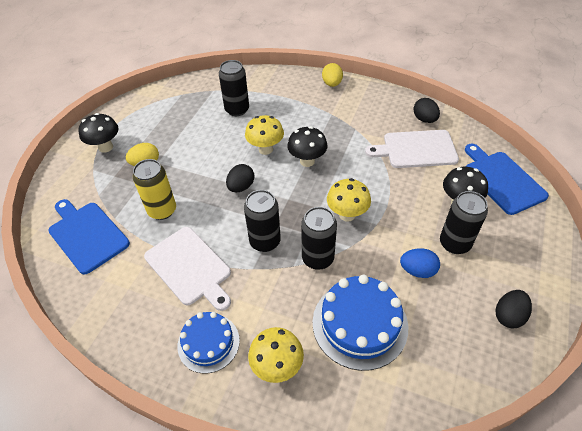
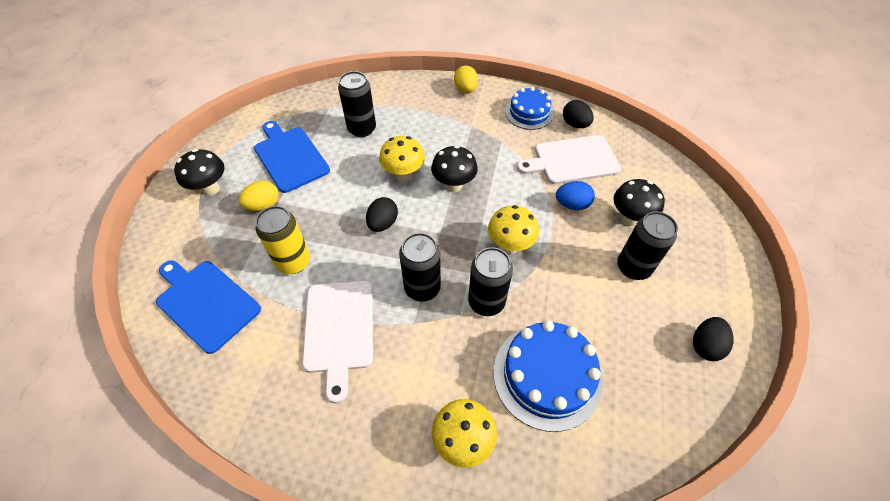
camera: 10 degrees left, 5 degrees up
(190, 267) = (339, 330): white cutting board -> white cutting board turned 45 degrees clockwise
(208, 343) = (377, 421): blue cake -> blue cake (529, 113)
(417, 270) = (599, 304): blue egg -> blue egg (572, 204)
(502, 180) = (670, 188): blue cutting board -> blue cutting board (290, 157)

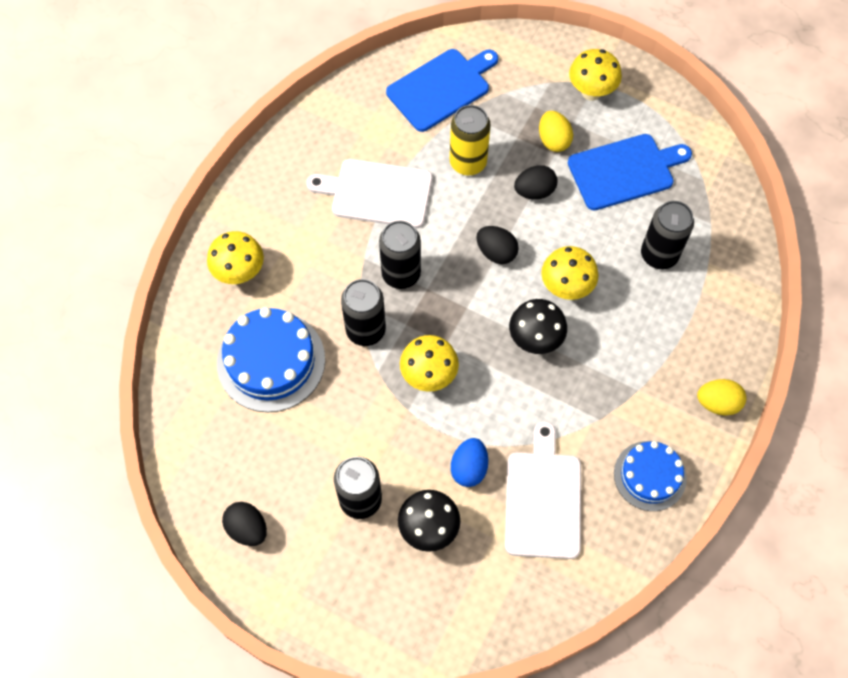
camera: 105 degrees right, 10 degrees up
(211, 189) = (591, 92): black mushroom -> yellow mushroom
(575, 124) = (612, 532): black egg -> black egg (534, 191)

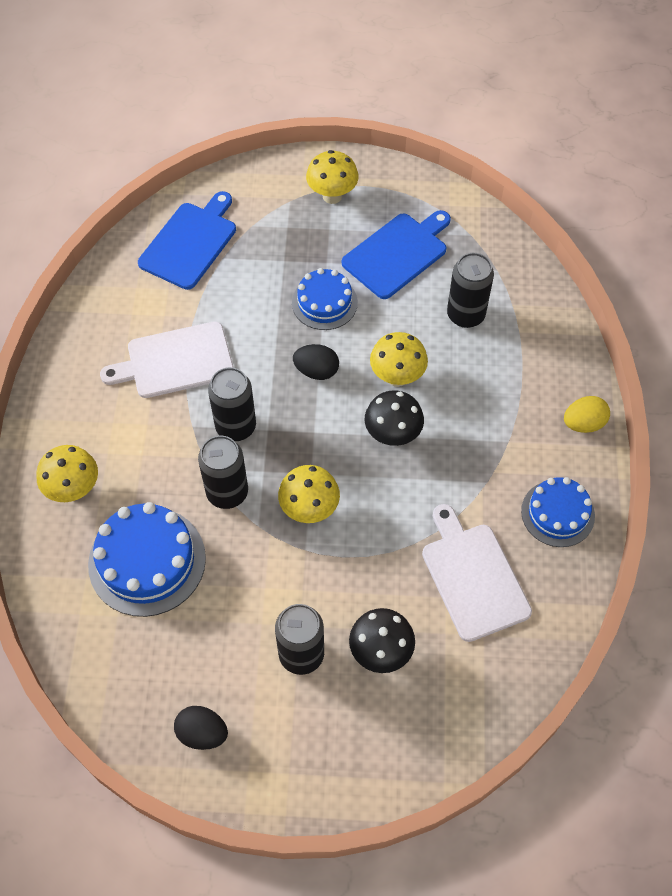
camera: 25 degrees left, 5 degrees down
(468, 162) = (249, 300): yellow can -> none
(469, 468) = (390, 579): blue egg -> none
(534, 191) = (324, 302): black egg -> blue cake
(553, 140) = (319, 251): yellow egg -> none

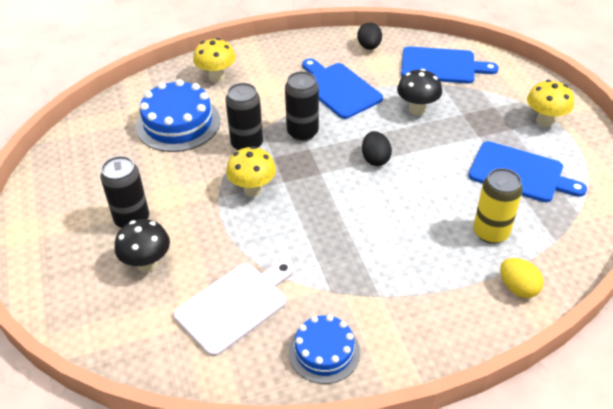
camera: 70 degrees right, 15 degrees down
(175, 361) = (338, 89): white cutting board -> blue cutting board
(202, 733) = (59, 187): black egg -> black egg (369, 47)
(324, 302) = (440, 145): blue cake -> none
(392, 435) = (342, 218): black mushroom -> black mushroom (417, 109)
(397, 377) = (399, 206): yellow mushroom -> none
(465, 315) = (491, 232): black can -> yellow can
(583, 423) = (431, 348): yellow egg -> yellow egg (518, 288)

